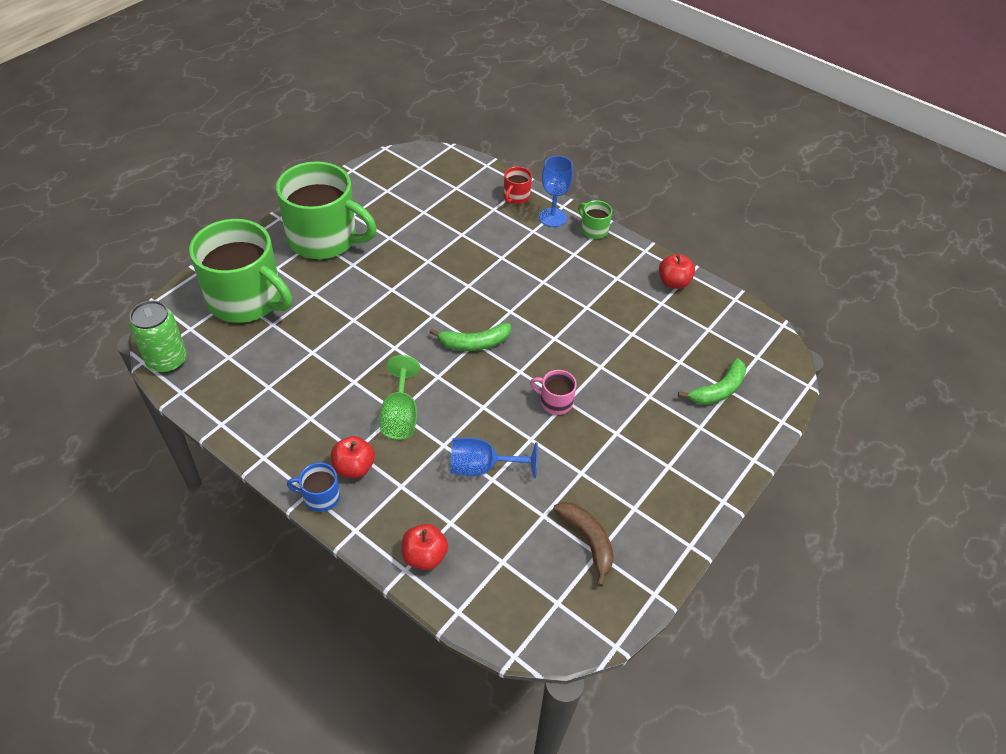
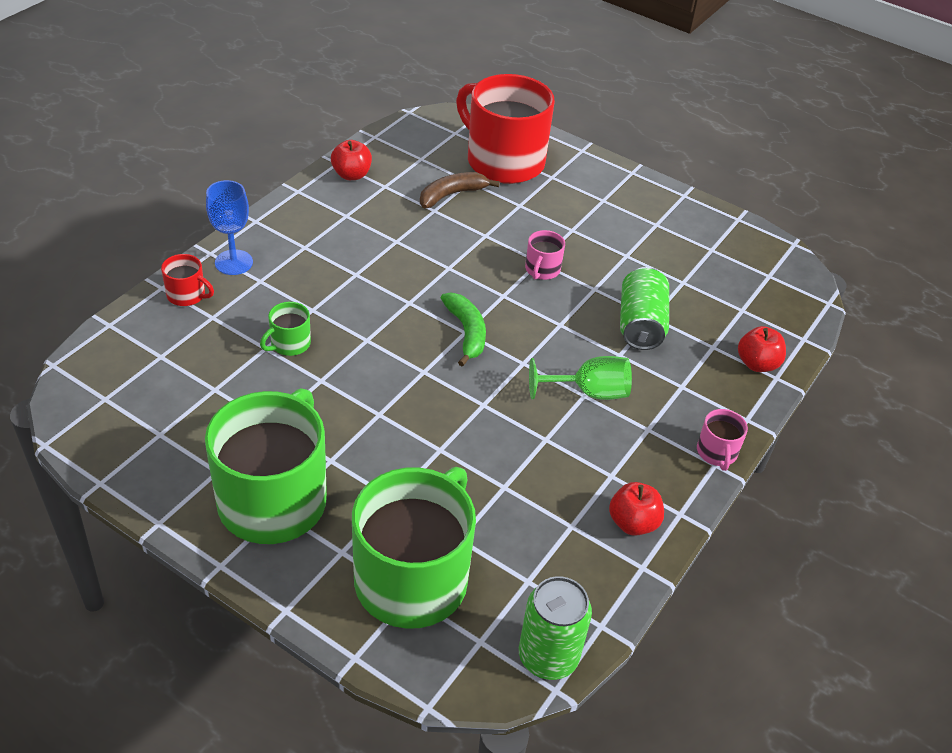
camera: 95 degrees left, 5 degrees down
(320, 497) = (717, 452): blue mug -> pink mug
(354, 467) = (670, 427): red apple -> red apple (633, 523)
(482, 467) = (640, 324): blue goblet -> green can
(587, 541) = (701, 254): brown banana -> brown banana (452, 195)
(593, 230) = (259, 228): green mug -> green mug (289, 344)
(718, 390) = (503, 161): green banana -> red mug

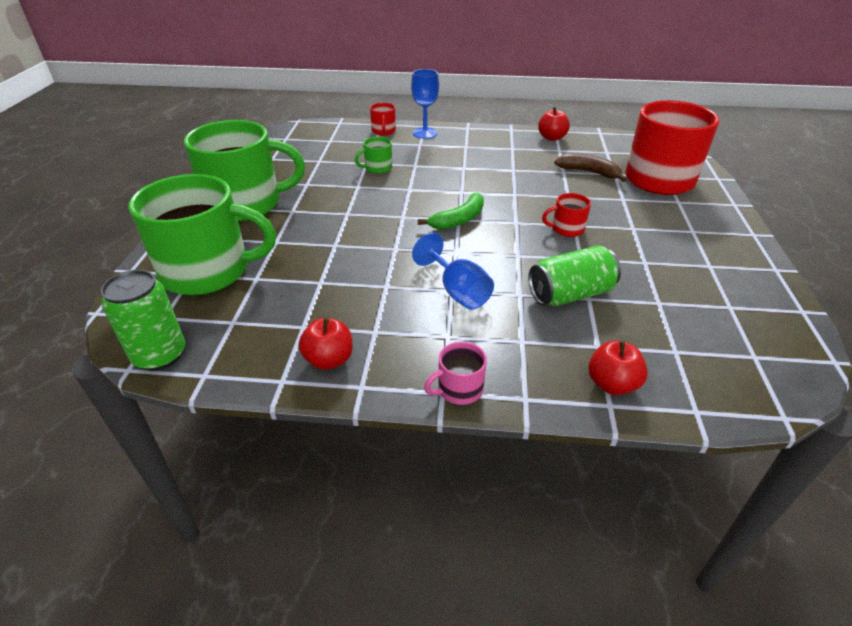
camera: 65 degrees right, 5 degrees down
(289, 344) = (377, 168): green mug -> green mug turned 45 degrees counterclockwise
(542, 270) = (566, 229): pink mug -> red mug
(589, 392) = (458, 291): green goblet -> blue goblet

